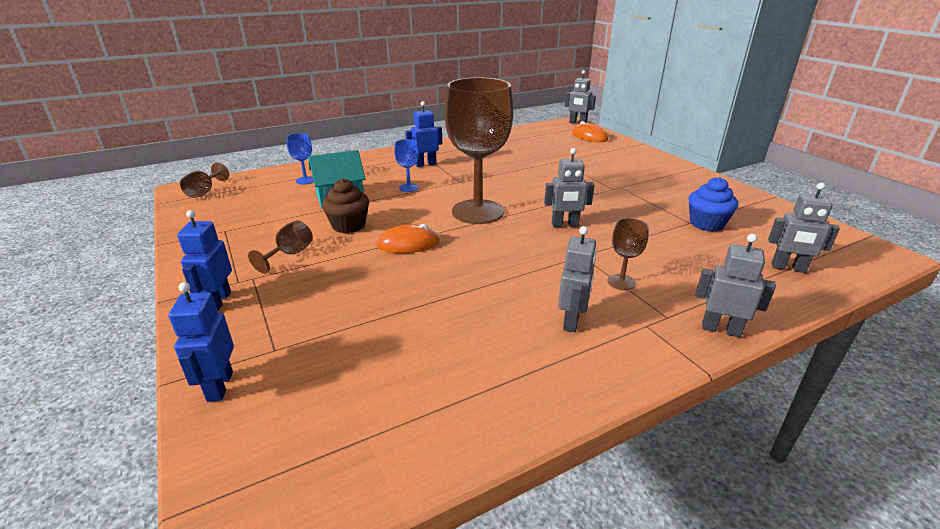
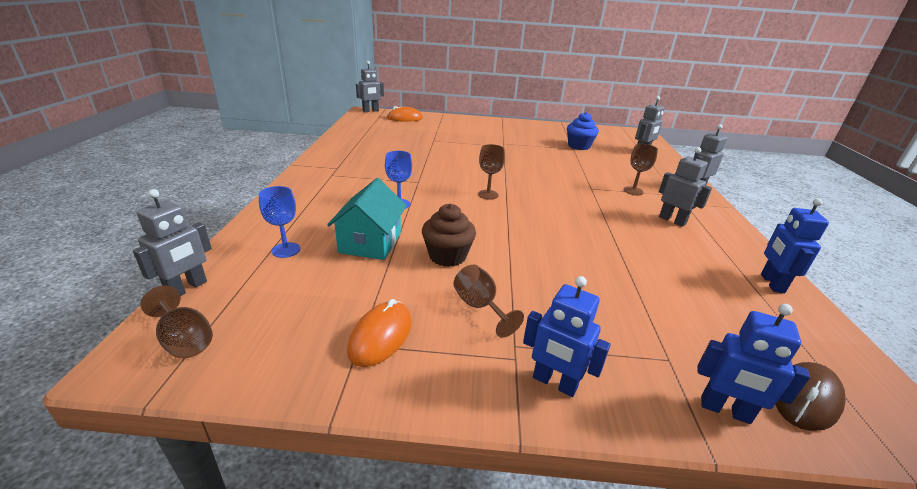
camera: 60 degrees left, 0 degrees up
(257, 440) = (805, 398): none -> brown mouse
(408, 244) = (517, 239): orange mouse -> orange mouse (380, 336)
(425, 164) = (355, 181): blue robot -> blue robot (771, 283)
(477, 212) = (488, 194): brown goblet -> brown goblet, size x0.42
(565, 225) = (543, 177): grey robot -> grey robot (187, 288)

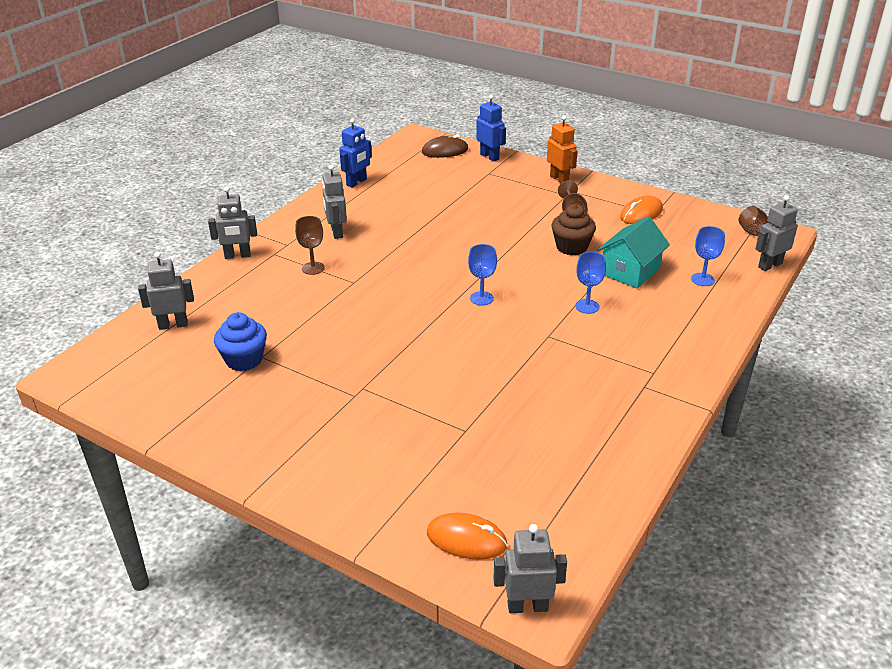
camera: 150 degrees left, 5 degrees up
(488, 194) = (481, 298): brown goblet -> blue goblet
(554, 383) = (559, 179): blue robot -> orange robot

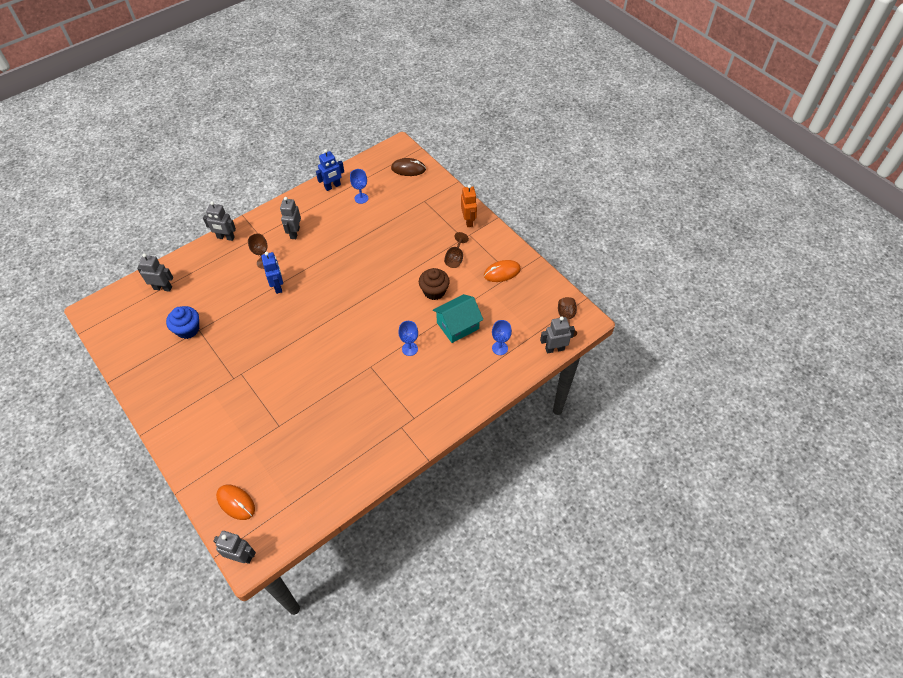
camera: 20 degrees right, 20 degrees up
(481, 298) = (349, 321): blue goblet -> blue goblet (361, 198)
(489, 157) = (435, 183): blue robot -> blue robot (278, 286)

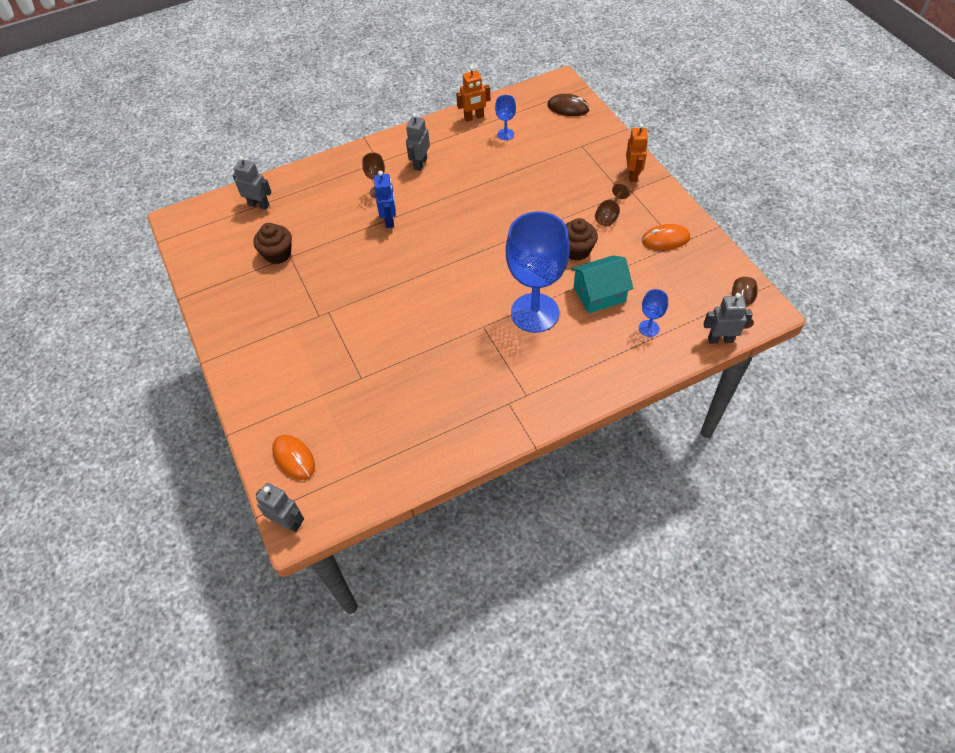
camera: 15 degrees right, 0 degrees up
(188, 329) = (278, 254): blue cupcake -> brown cupcake
(225, 237) = (340, 159): grey robot -> none
(332, 186) = (474, 117): blue robot -> orange robot
(409, 349) = (535, 313): blue goblet -> blue goblet, size x2.41

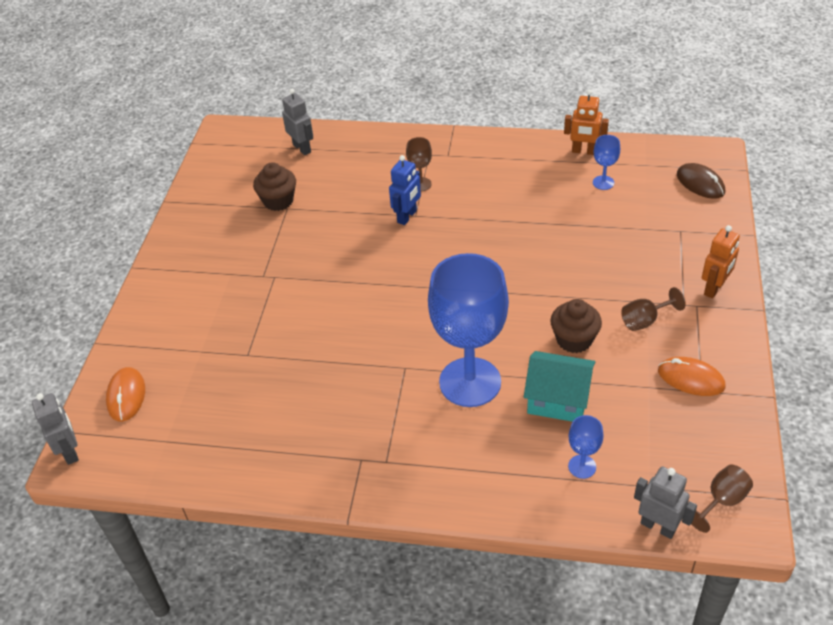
camera: 35 degrees right, 10 degrees down
(420, 163) = (486, 174): grey robot -> none

